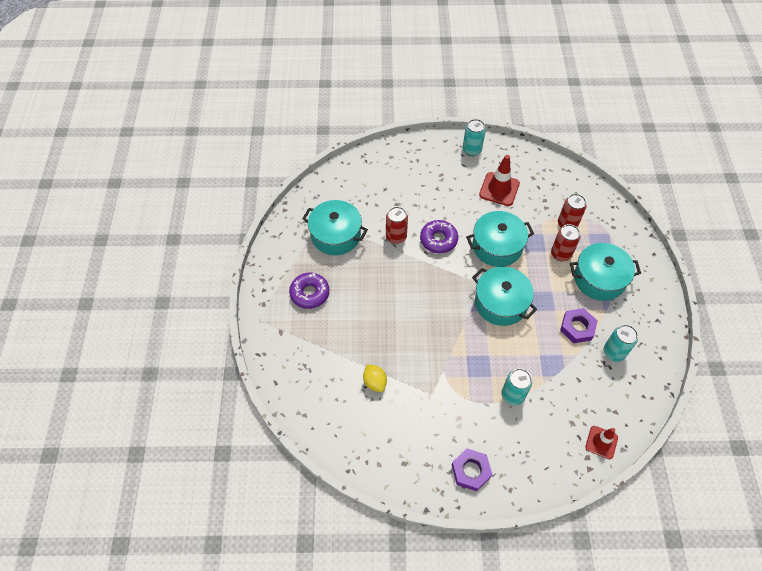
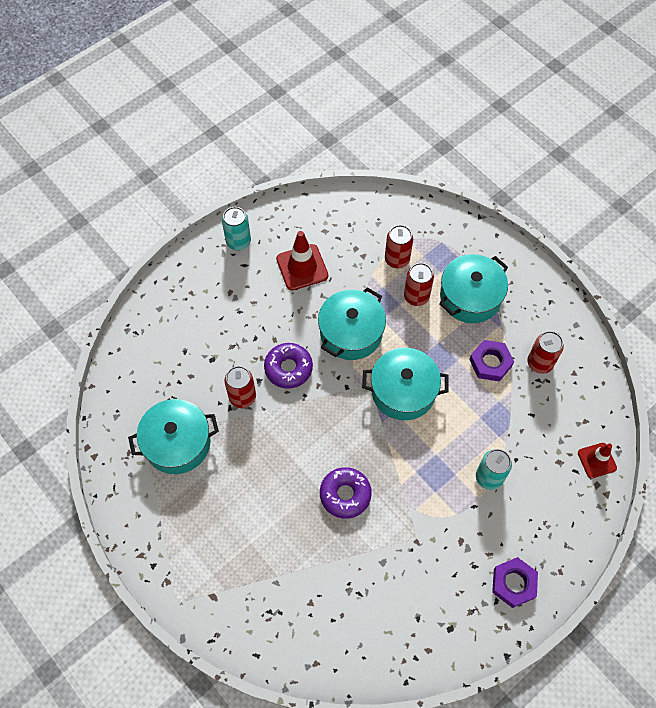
camera: 40 degrees left, 5 degrees up
(309, 293) = (206, 530): purple donut -> purple donut (345, 495)
(375, 382) = (354, 571): yellow lemon -> none
(614, 352) = (539, 363): turquoise can -> red can

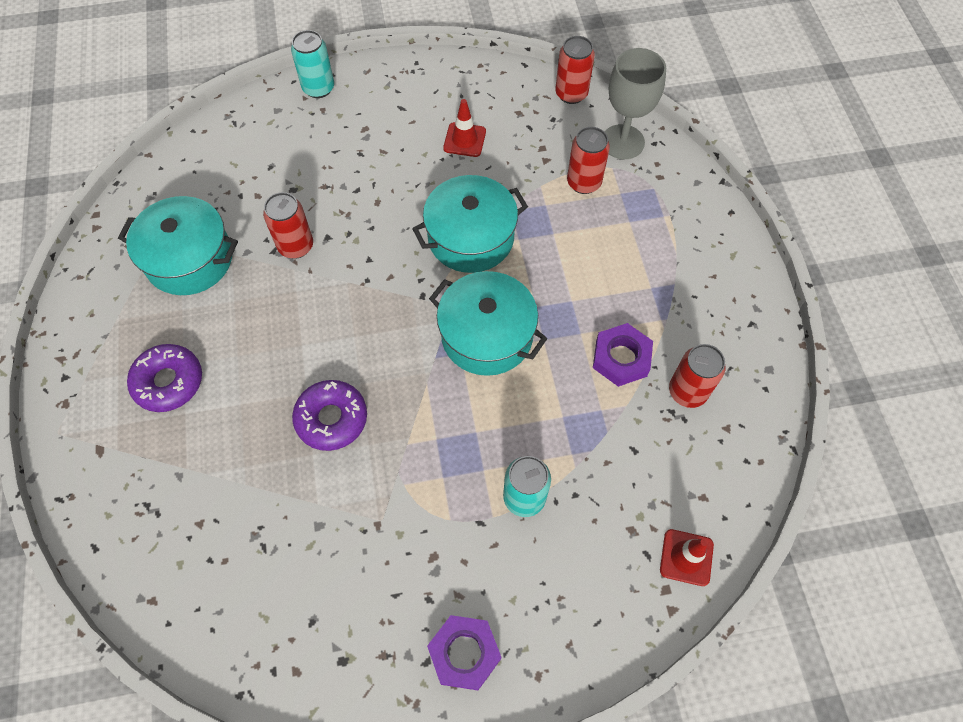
camera: 30 degrees right, 0 degrees up
(238, 242) = (412, 81): turquoise can -> turquoise can (318, 88)
(288, 368) = (370, 241): purple donut -> purple donut (168, 382)
(302, 267) = (464, 140): red traffic cone -> red traffic cone, size x0.65
(403, 219) = (622, 142): none -> grey goblet
(416, 296) = (579, 235): red can -> red can (571, 94)
(470, 297) = (647, 268): turquoise pot -> none

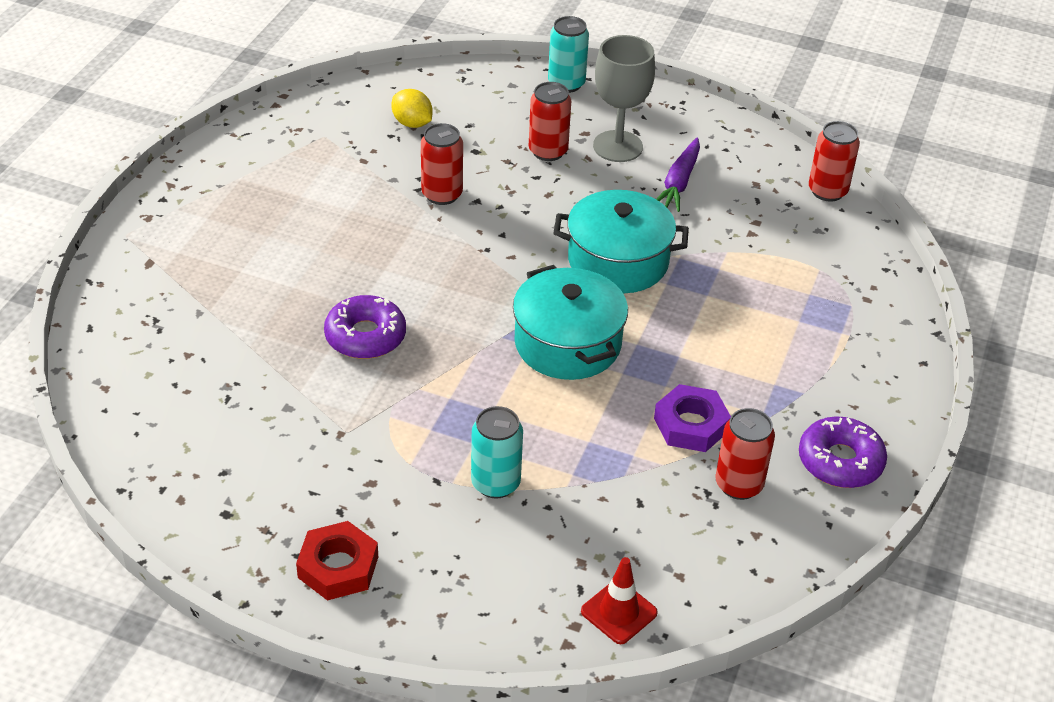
camera: 30 degrees right, 20 degrees down
(168, 382) = (245, 242): purple donut -> purple donut (840, 461)
(189, 259) = (337, 162): turquoise pot -> none
(224, 188) = (412, 123): none -> yellow lemon
(464, 140) = (679, 182): red traffic cone -> purple carrot
(464, 653) = (338, 567): purple nut -> red nut
(584, 182) = (776, 268): red can -> red can (548, 151)
(622, 142) = (850, 253): grey goblet -> grey goblet (617, 146)

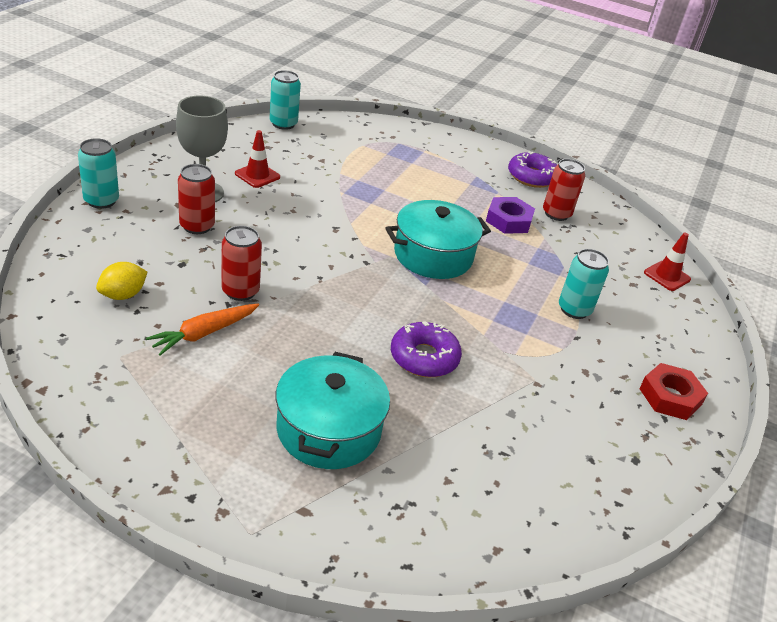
camera: 90 degrees left, 5 degrees down
(368, 179) = (204, 333): none -> orange carrot
(618, 261) = (344, 218): turquoise pot -> turquoise pot (328, 430)
(679, 182) = (257, 175): purple carrot -> red traffic cone
(827, 191) = (283, 124): red can -> turquoise can

